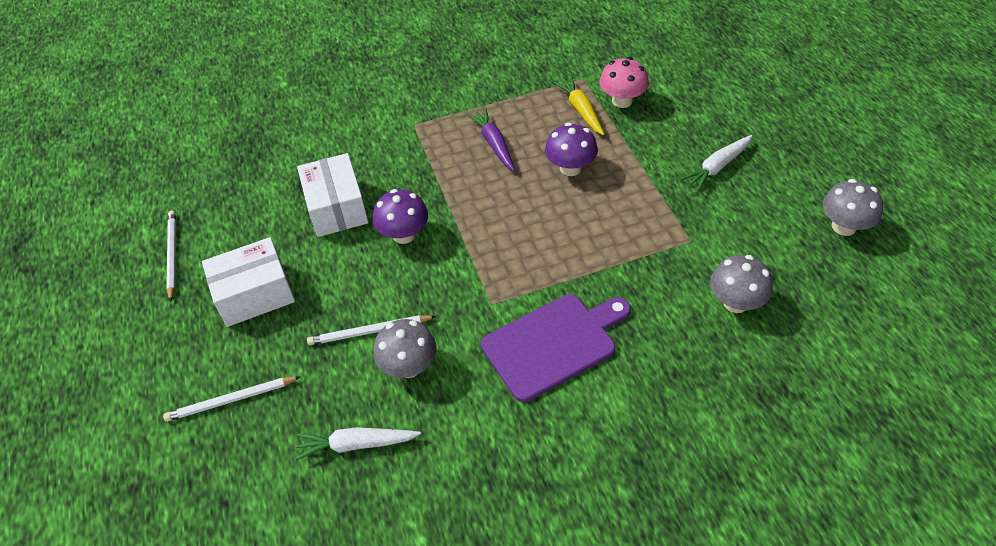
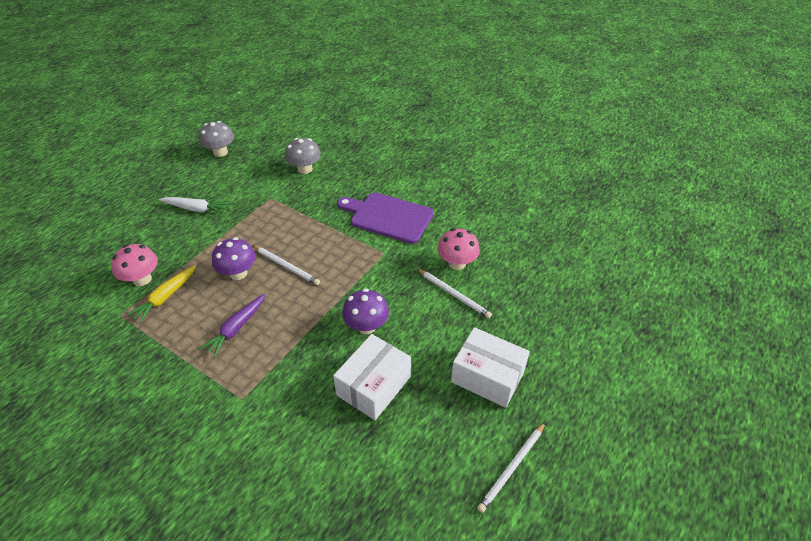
camera: 130 degrees left, 5 degrees down
(231, 400) = (558, 327): white pencil -> white pencil (286, 266)
(356, 444) = (518, 256): white carrot -> none
(409, 366) = (457, 263): grey mushroom -> pink mushroom

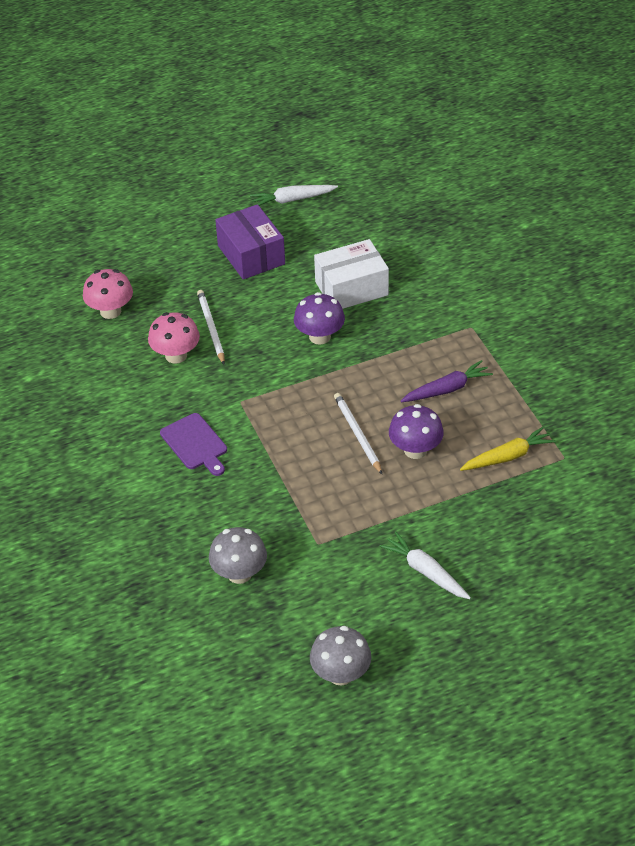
camera: 145 degrees left, 0 degrees up
(142, 279) = (528, 492): pink mushroom -> pink mushroom (110, 311)
(388, 217) = (195, 444): purple cutting board -> purple cutting board, size x0.62
(487, 376) = (251, 255): white box -> purple box
(512, 467) = (292, 200): white pencil -> white carrot

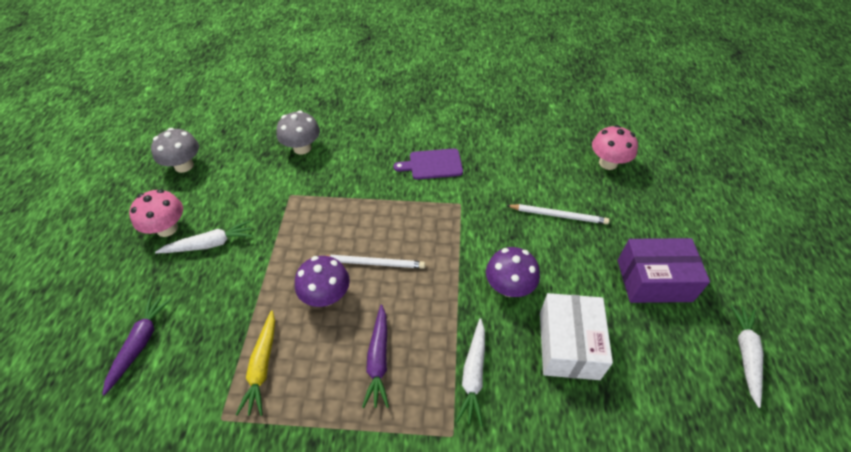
camera: 115 degrees right, 5 degrees up
(176, 355) = (535, 184): pink mushroom -> pink mushroom (167, 228)
(417, 332) = (473, 375): none -> white carrot
(555, 551) = (140, 343): none -> purple carrot

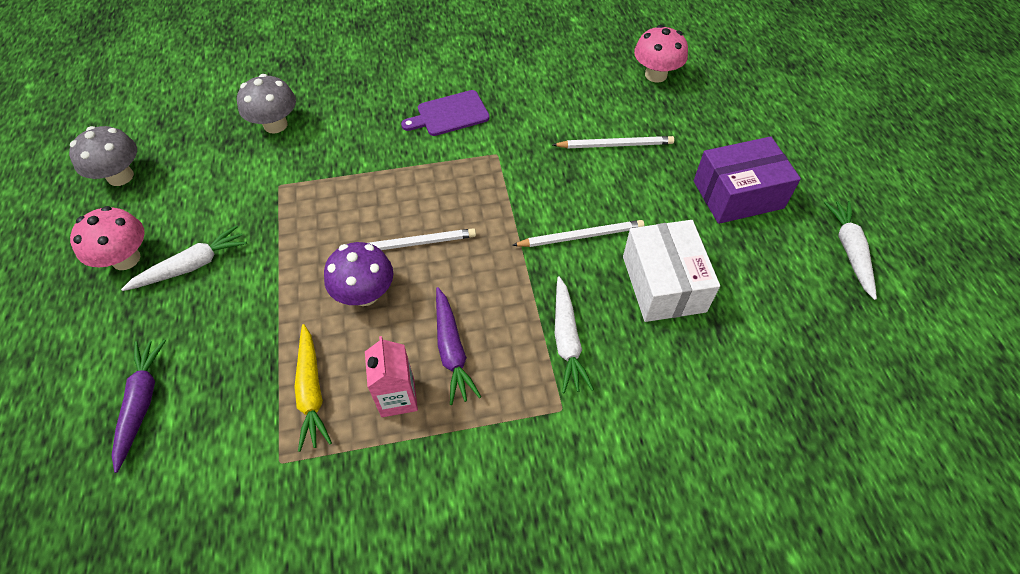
camera: 15 degrees left, 5 degrees up
(325, 389) = (397, 397): none -> pink carton
(509, 287) = (580, 236): purple mushroom -> white pencil

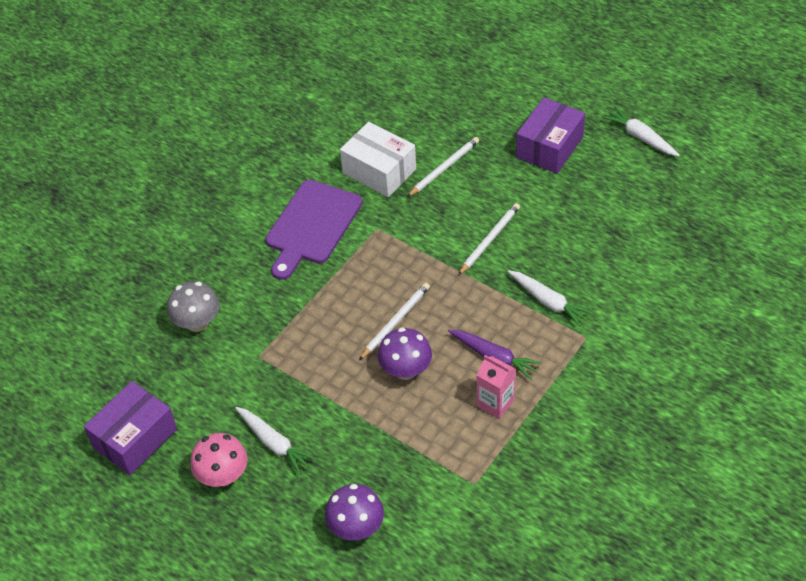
camera: 40 degrees left, 5 degrees down
(120, 176) = (135, 438): grey mushroom -> purple box
(141, 403) = (356, 527): purple carrot -> purple mushroom
(192, 266) = (274, 443): white carrot -> white carrot turned 120 degrees clockwise
(311, 391) = (445, 440): yellow carrot -> none
(449, 114) = (312, 225): purple cutting board -> purple cutting board, size x1.61
(656, 75) = (415, 100): pink mushroom -> none
(663, 284) = (565, 231): white box -> white box (379, 171)

